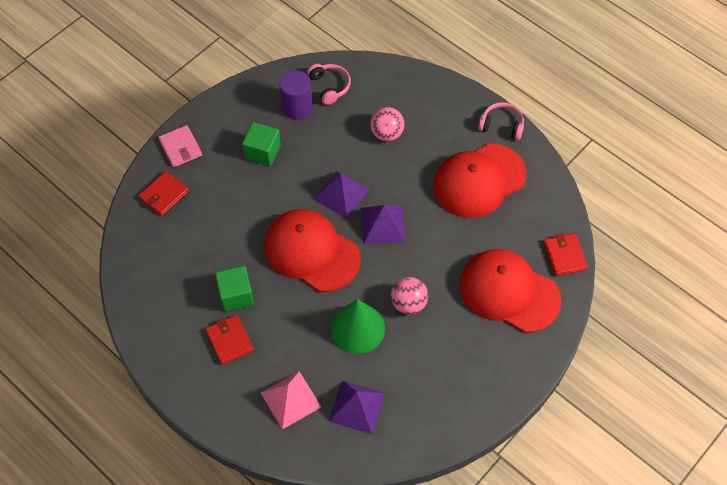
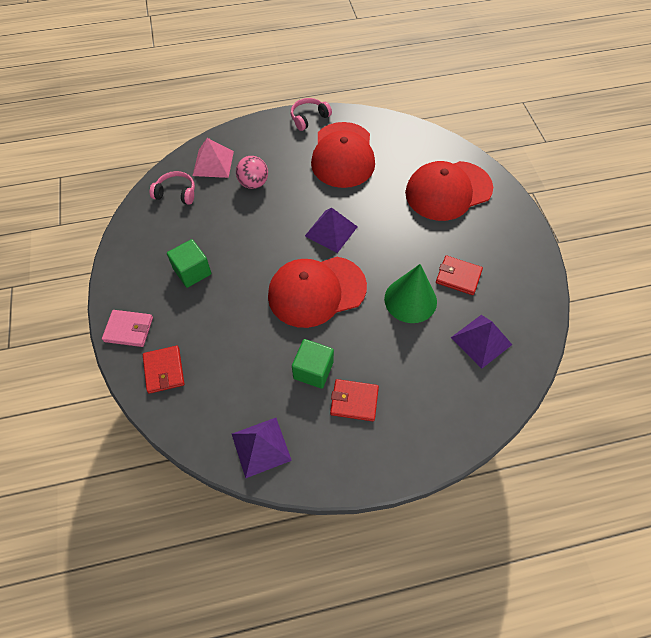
camera: 55 degrees left, 0 degrees up
(290, 400) = (444, 385): pink pyramid -> pink pyramid (213, 163)
(297, 107) = (173, 224): purple cylinder -> none
(341, 194) = (281, 241): purple pyramid -> purple pyramid (261, 447)
(408, 303) = (413, 254): pink ball -> none
(564, 256) = (442, 146): red wallet -> red wallet (458, 276)

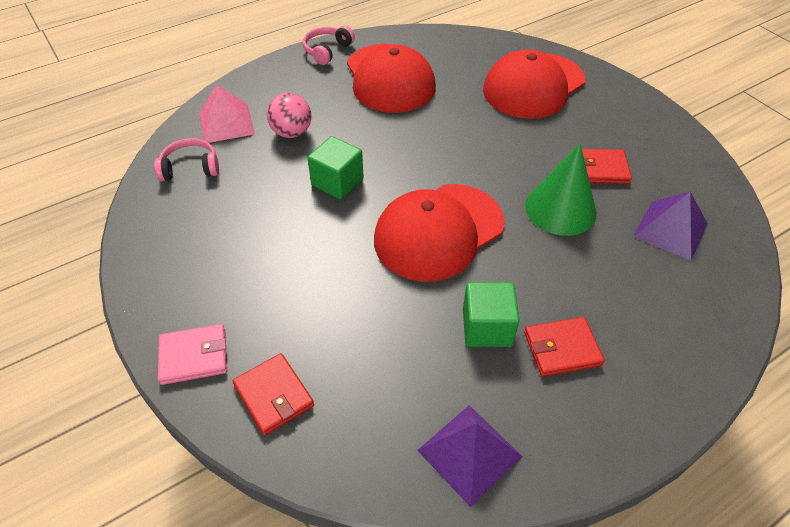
camera: 20 degrees left, 10 degrees down
(192, 271) = (256, 254): green cube -> green cube (337, 182)
(331, 231) = (419, 160): purple pyramid -> none

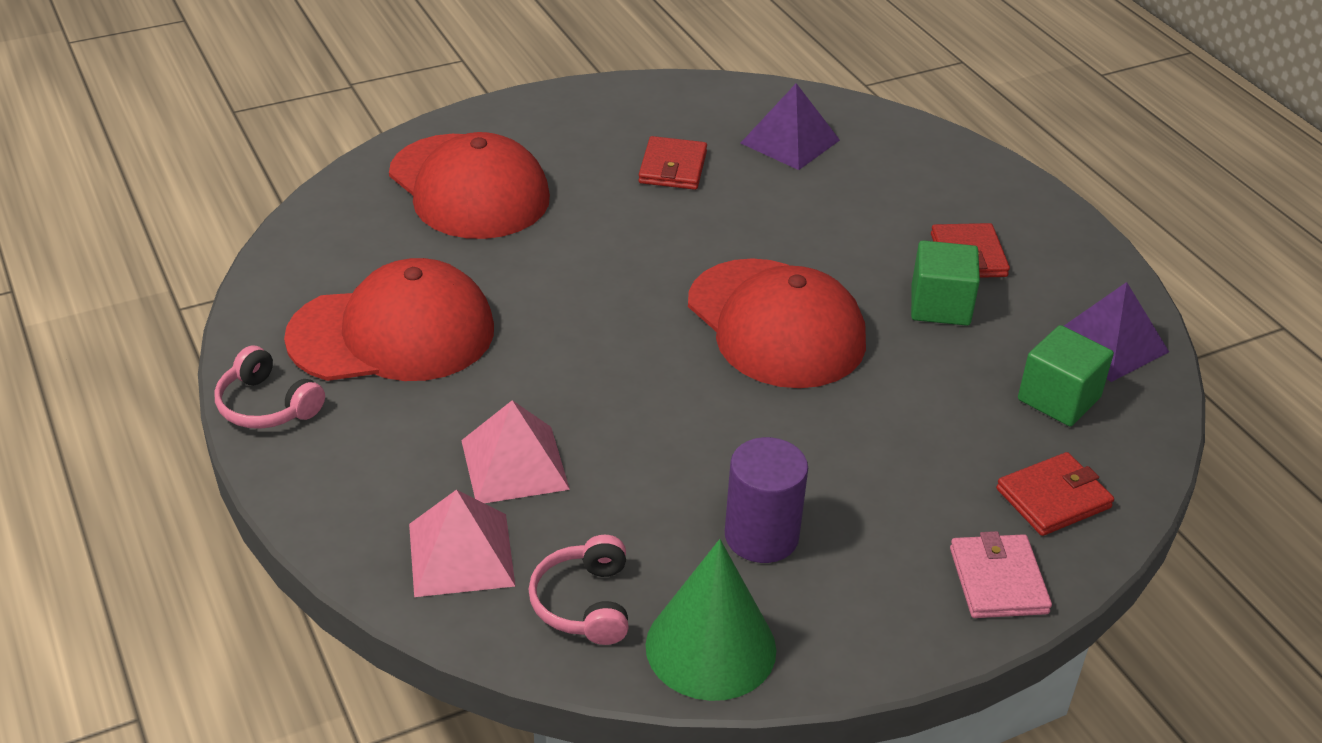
camera: 85 degrees left, 10 degrees down
(237, 234) = (761, 536): none -> purple cylinder
(292, 133) = (515, 464): pink ball -> pink pyramid
(337, 182) = (655, 416): green cube -> green cube (1059, 399)
(560, 209) = (744, 214): green cone -> green cone (710, 647)

